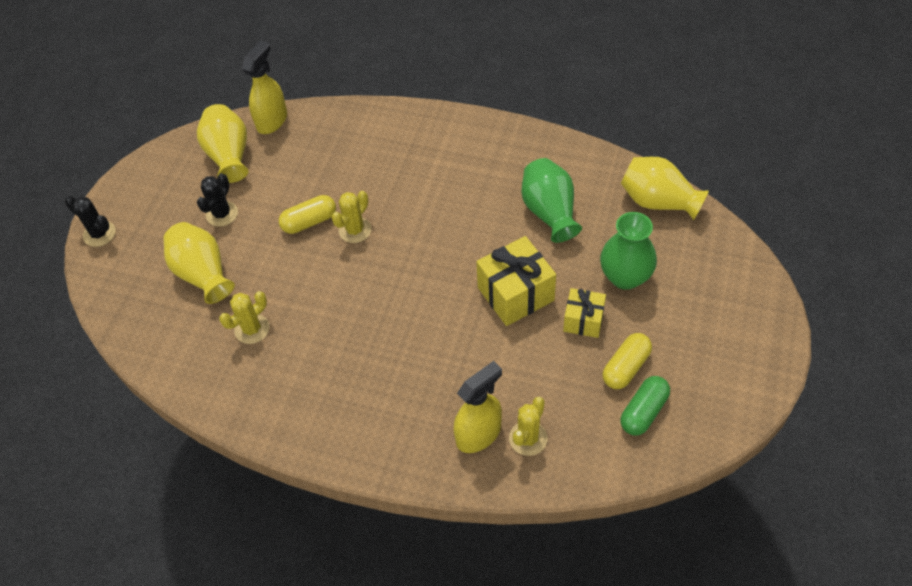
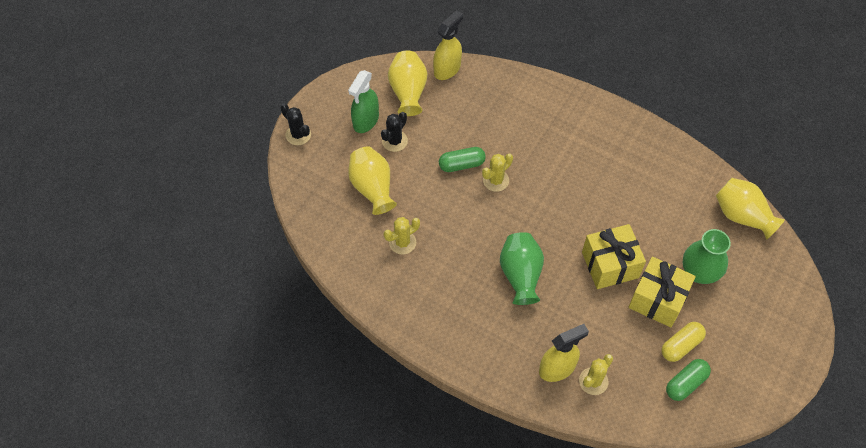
camera: 10 degrees right, 5 degrees up
(182, 199) = (365, 121): none -> green spray bottle
(309, 222) = (461, 164): yellow capsule -> green capsule
(549, 212) = (652, 203): green vase -> green vase (520, 275)
(583, 320) = (657, 300): yellow gift -> yellow gift, size x1.65

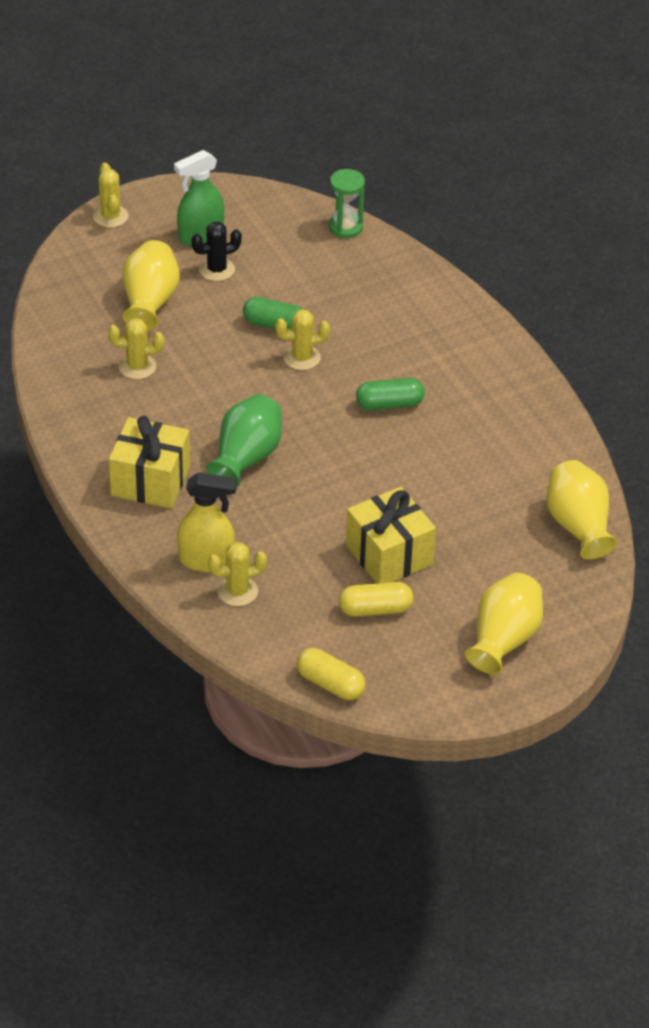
camera: 30 degrees right, 15 degrees down
(298, 135) = (110, 216): black cactus -> yellow cactus
(408, 92) = (277, 230): yellow vase -> yellow vase (503, 639)
(447, 69) = (345, 227): yellow spray bottle -> green hourglass
(610, 265) = (363, 497): yellow gift -> yellow gift (150, 481)
(686, 383) = (346, 645): green capsule -> green capsule (389, 404)
(699, 272) = (467, 554): green vase -> none
(699, 418) = (330, 684): none -> yellow capsule

